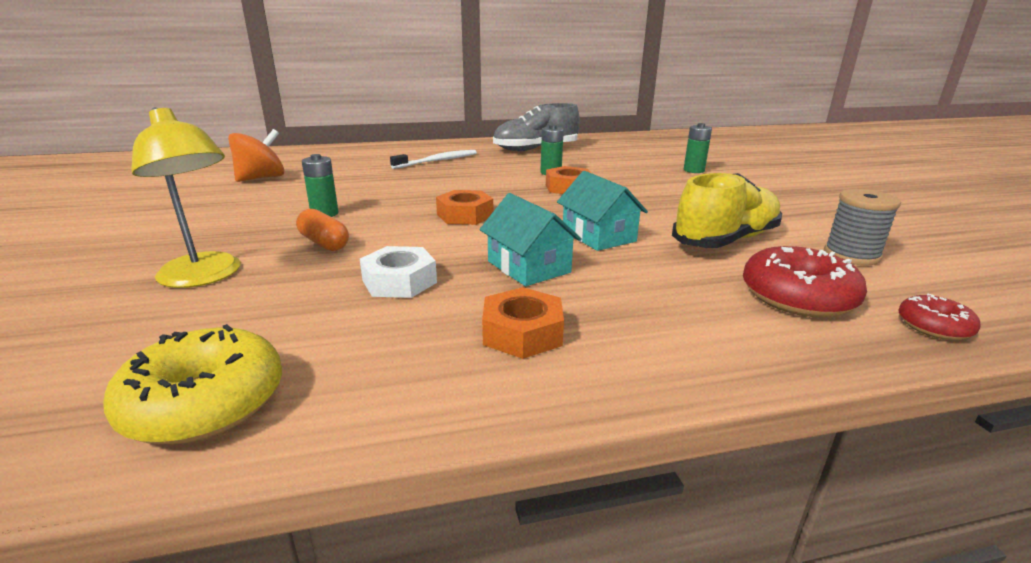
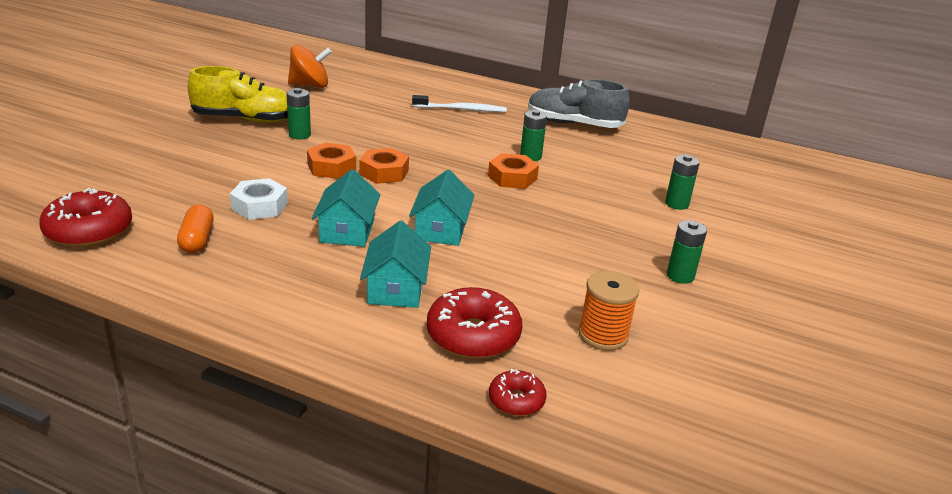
camera: 35 degrees right, 5 degrees up
(205, 277) = (175, 159): yellow lamp -> none
(205, 403) = (89, 231): yellow donut -> red donut
(324, 243) = (264, 159): orange capsule -> orange capsule (197, 240)
(522, 333) = (265, 268): orange nut -> orange nut (331, 167)
(668, 291) = (396, 288): none -> turquoise house
(725, 240) = (529, 276): yellow shoe -> yellow shoe (246, 119)
(792, 205) = (680, 276): none -> green battery
(851, 255) = (603, 335): grey spool -> orange spool

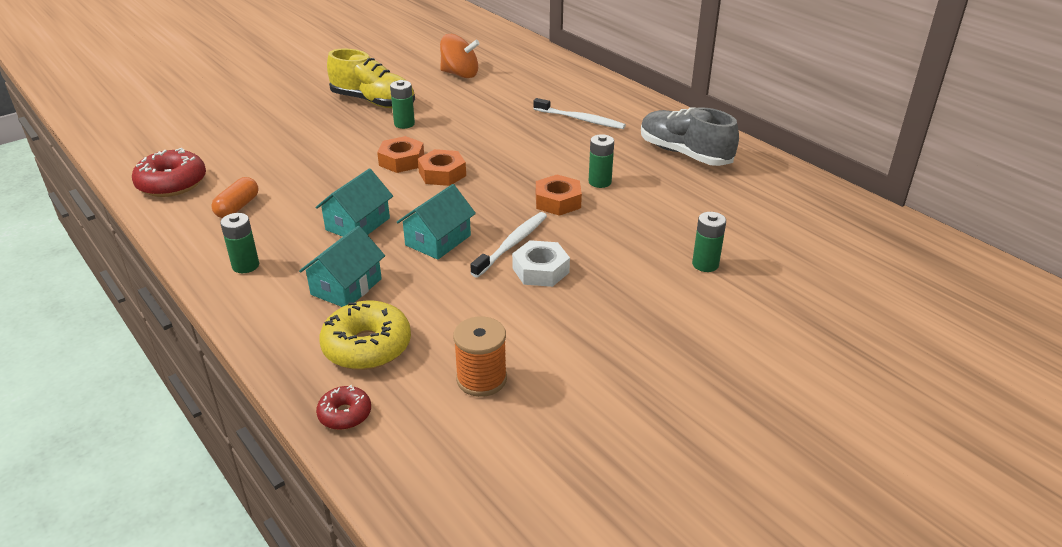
camera: 30 degrees right, 5 degrees up
(259, 206) = (310, 186): white nut -> white nut (540, 270)
(473, 335) = (367, 346): red donut -> yellow donut
(511, 219) = (512, 244): none -> white toothbrush
(680, 276) = (623, 342): green battery -> green battery (245, 265)

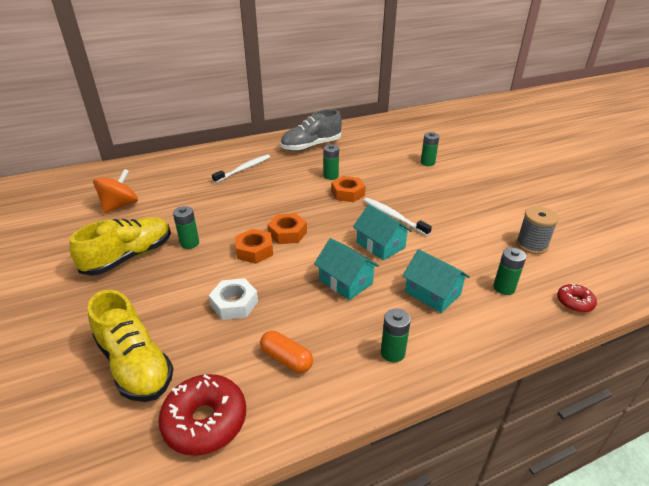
camera: 75 degrees left, 0 degrees up
(232, 141) = (135, 364): none -> yellow shoe
(367, 346) = (504, 288): yellow donut -> green battery
(481, 379) = (531, 245): orange spool -> grey spool
(540, 270) = (424, 211): white nut -> white nut (234, 304)

